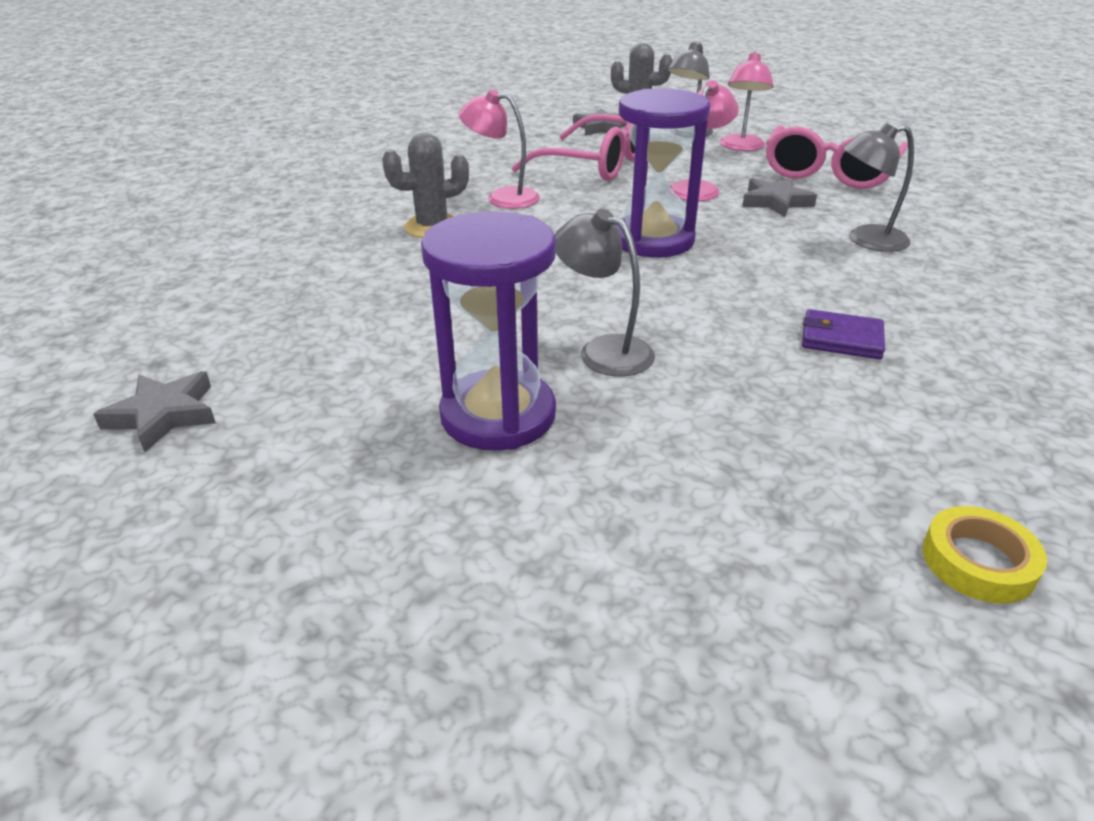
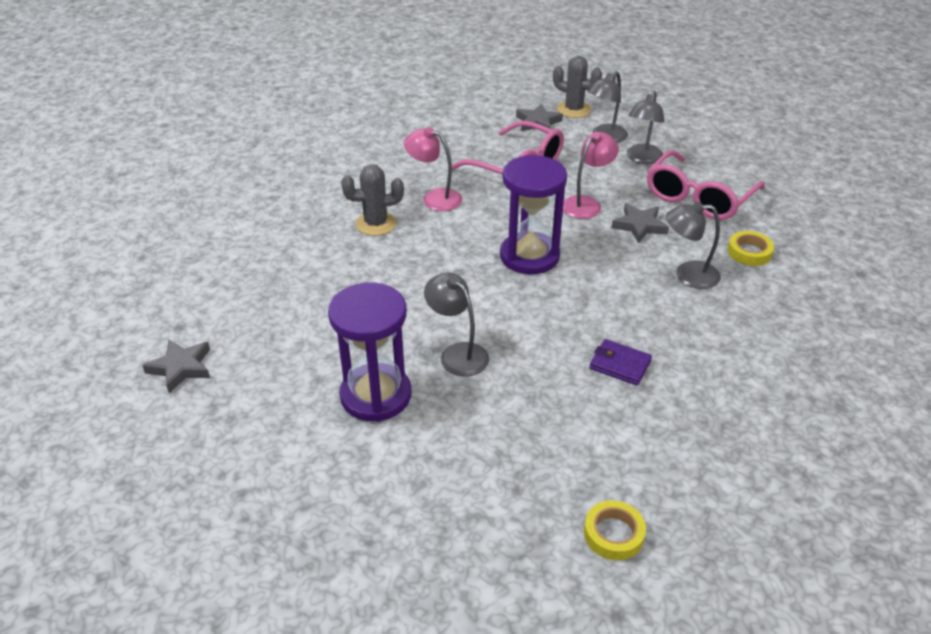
camera: 10 degrees right, 5 degrees up
(741, 147) = (642, 159): pink lamp -> grey lamp
(924, 214) = (749, 252): none -> yellow tape

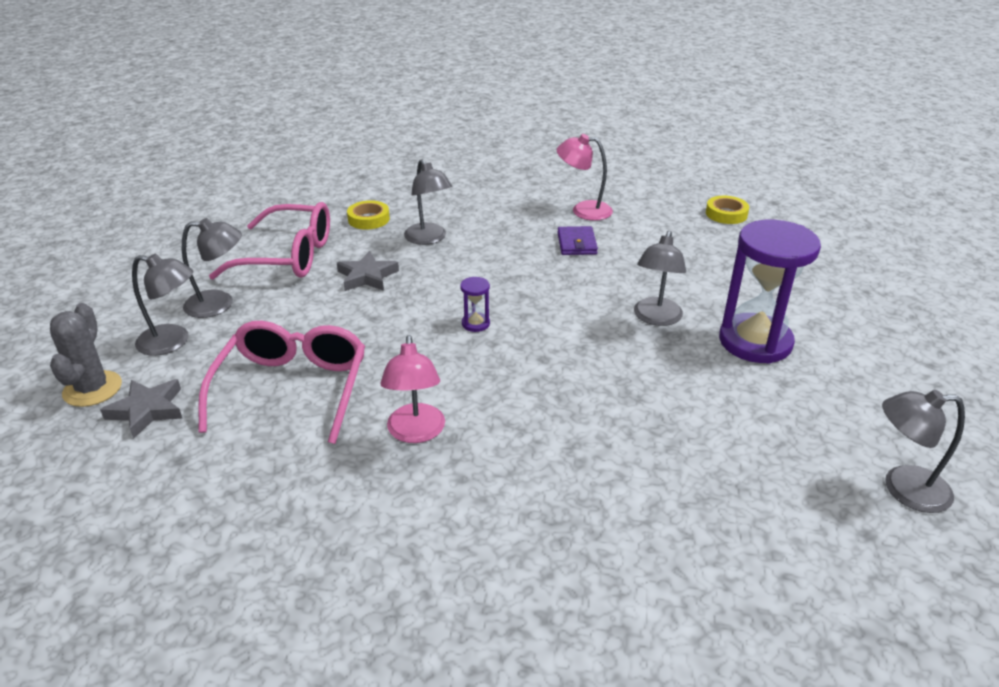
camera: 120 degrees left, 5 degrees down
(181, 368) = (903, 488): grey star -> grey lamp
(376, 224) = (515, 460): grey cactus -> none
(529, 256) = (475, 324): purple hourglass -> purple hourglass, size x0.41
(586, 203) = (346, 316): pink lamp -> pink lamp (583, 210)

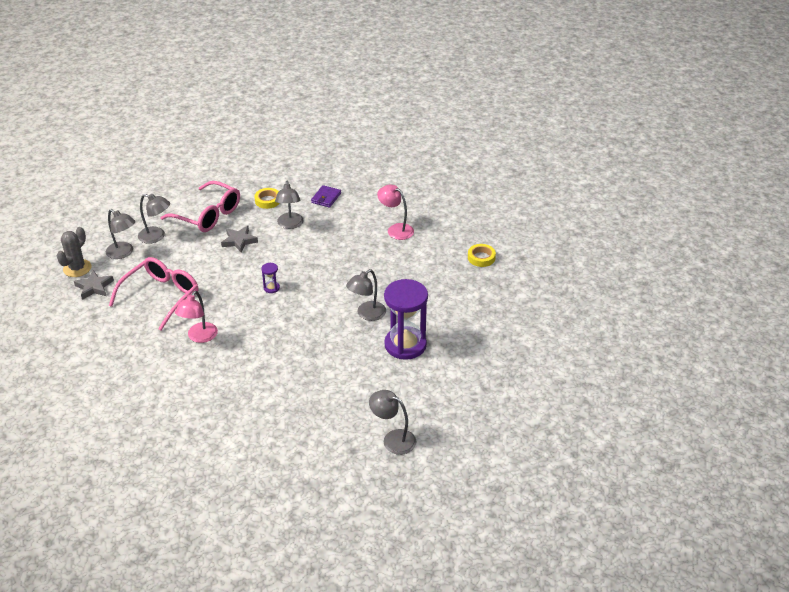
camera: 25 degrees right, 5 degrees up
(576, 243) = (369, 253): purple wallet -> purple wallet (326, 198)

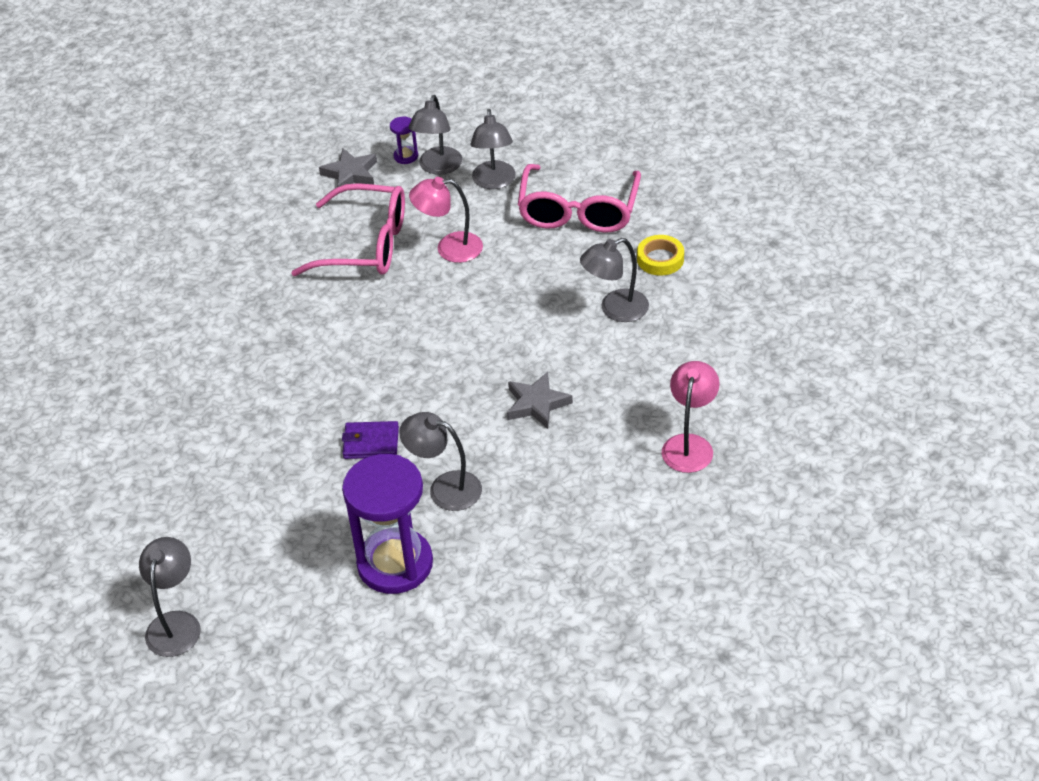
camera: 70 degrees right, 5 degrees up
(77, 268) = (380, 141): grey cactus -> none
(199, 337) = (300, 320): pink lamp -> pink lamp (449, 248)
(239, 241) = (538, 270): grey star -> grey star (537, 404)
(271, 288) = (447, 351): purple hourglass -> purple hourglass (406, 156)
(326, 198) = (716, 324): purple wallet -> purple wallet (371, 443)
(481, 258) = (684, 592): yellow tape -> none

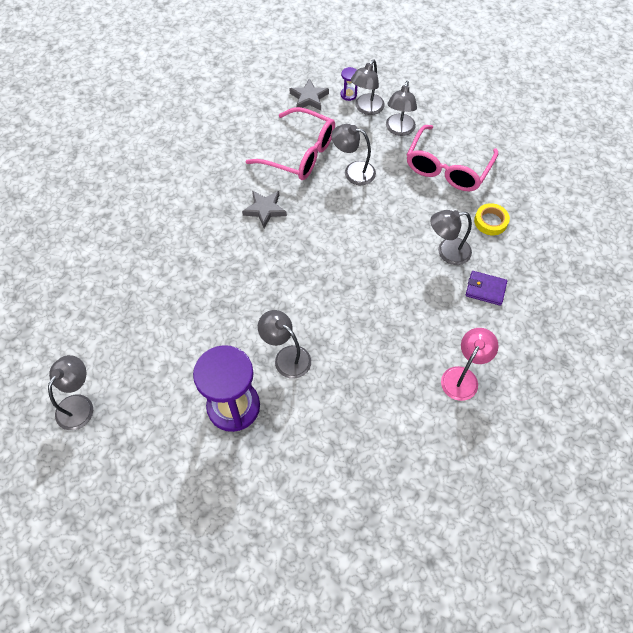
camera: 15 degrees right, 15 degrees up
(371, 443) = (251, 306): purple wallet -> purple wallet (485, 289)
(449, 248) = (353, 172): pink lamp -> grey lamp
(537, 404) = (370, 310): grey star -> grey star (265, 210)

